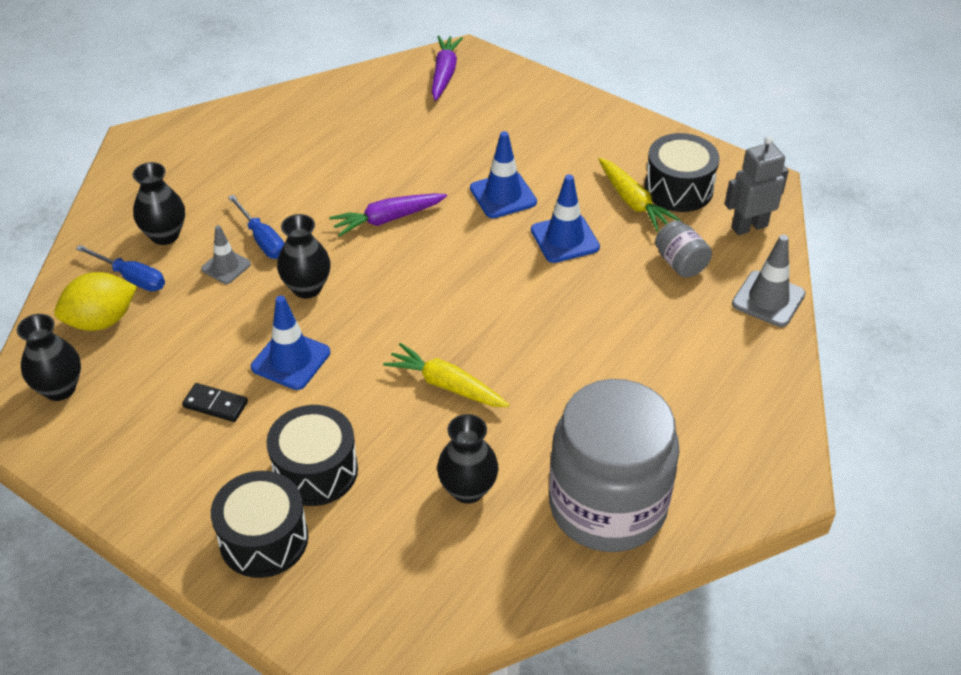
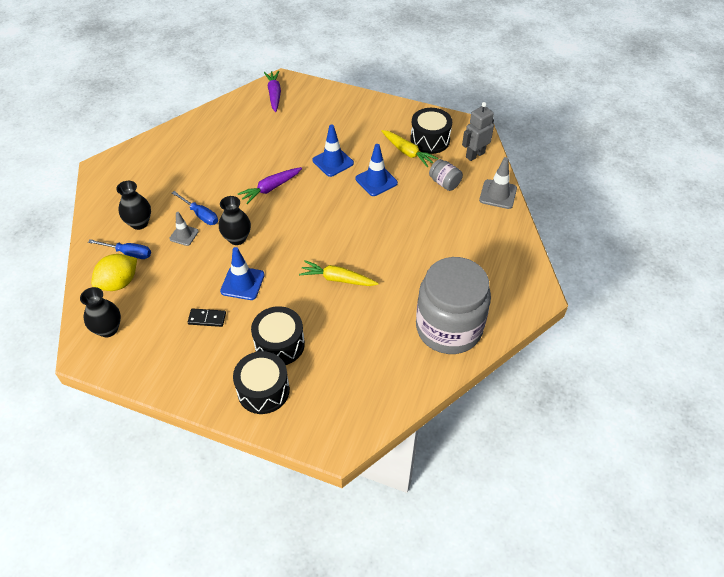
camera: 15 degrees left, 5 degrees up
(468, 489) = (369, 336): black vase -> none

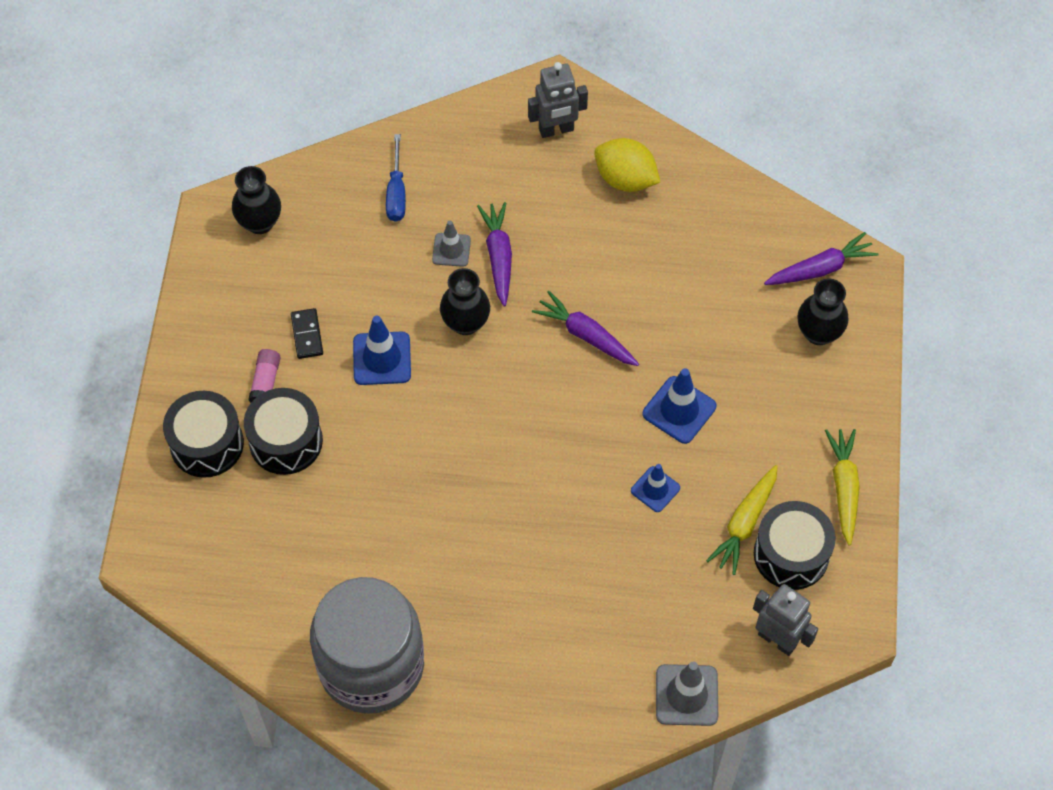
camera: 75 degrees right, 10 degrees up
(119, 283) = (340, 203): yellow lemon -> yellow lemon (625, 179)
(130, 173) = (556, 130): none -> grey robot
(139, 223) = (457, 183): black vase -> black vase (818, 333)
(200, 215) = (498, 257): blue screwdriver -> purple carrot
(231, 348) = (265, 382): none -> pink glue stick
(337, 279) = (424, 485): yellow carrot -> yellow carrot (844, 488)
(376, 181) = (655, 489): blue traffic cone -> blue traffic cone, size x0.65
(444, 183) = (686, 600): grey jar -> none

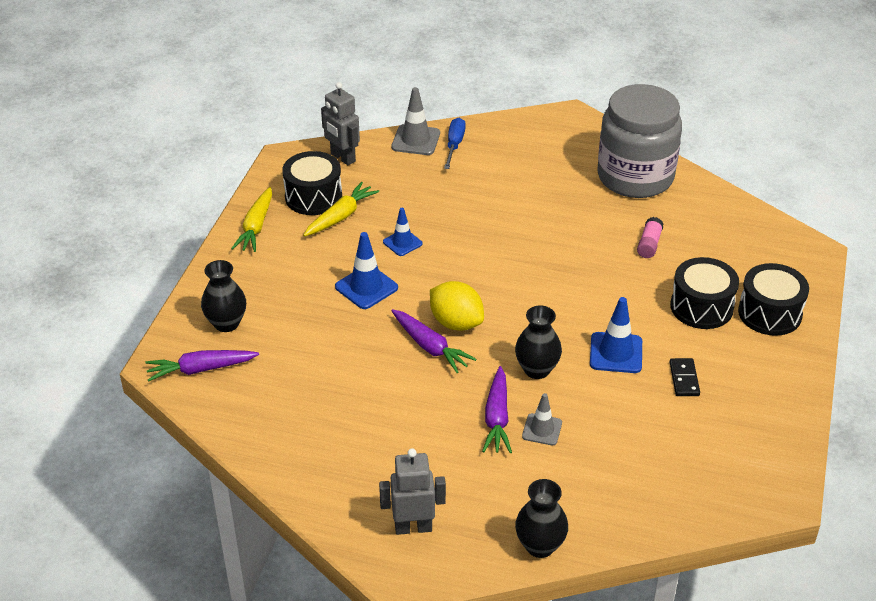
camera: 170 degrees left, 20 degrees down
(260, 222) = (733, 479): black vase -> black vase (540, 546)
(265, 382) = (721, 349): pink glue stick -> pink glue stick (649, 244)
(396, 192) = (591, 488): blue screwdriver -> blue screwdriver (454, 145)
(625, 179) = (355, 469): yellow lemon -> yellow lemon (456, 323)

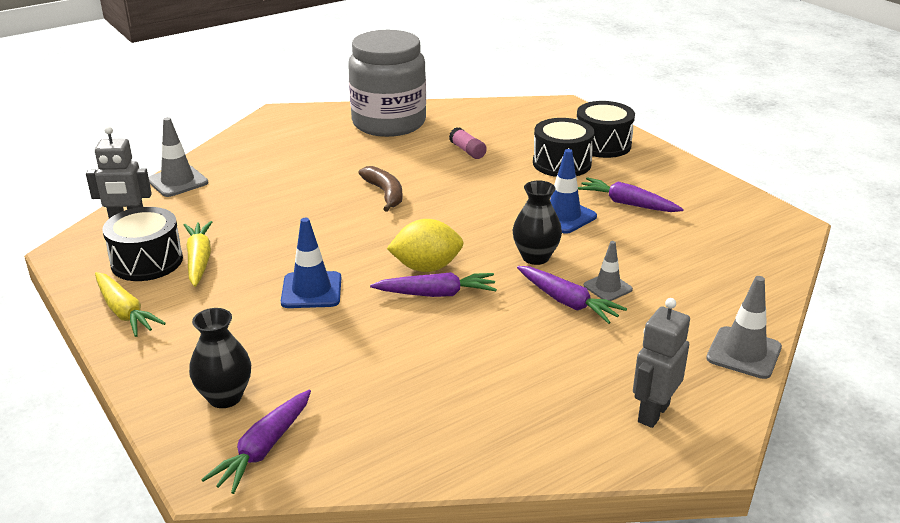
camera: 50 degrees left, 10 degrees down
(402, 243) = (288, 246): blue traffic cone -> none
(454, 145) = (217, 169): blue screwdriver -> none
(527, 243) = (385, 193): none -> brown banana
(540, 546) = (743, 353): black vase -> grey traffic cone
(684, 379) = (627, 204): black domino -> purple carrot

